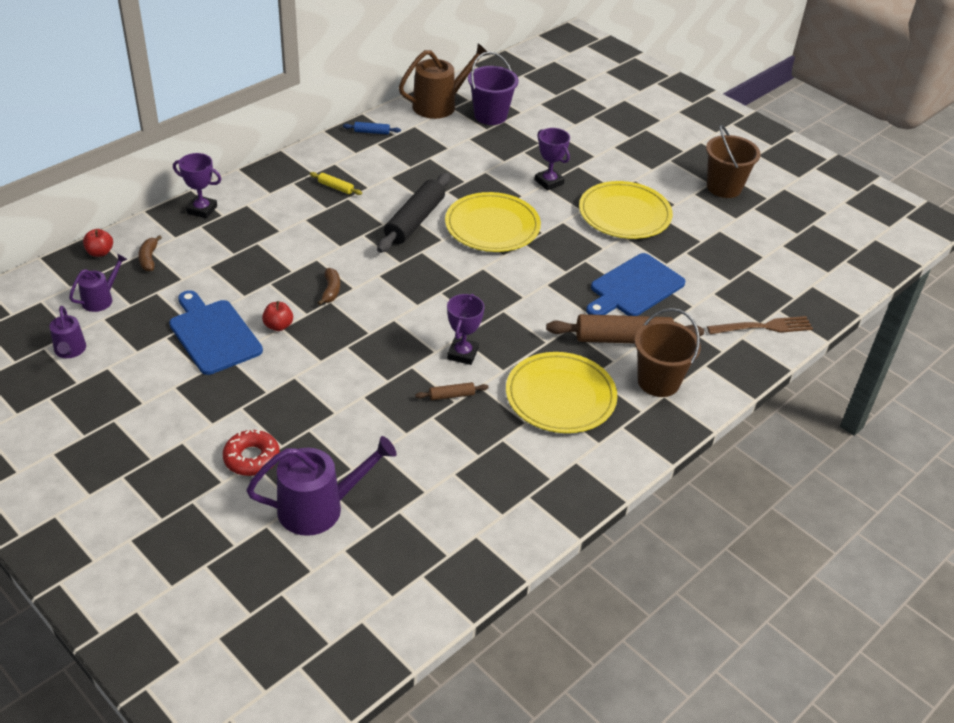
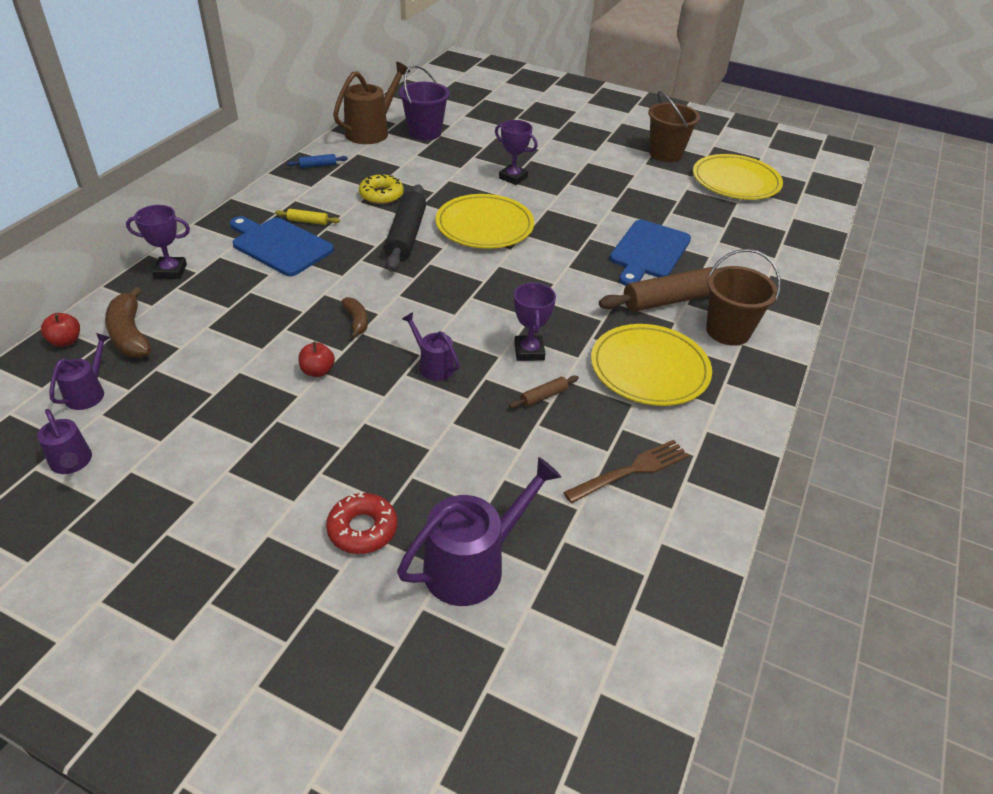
camera: 20 degrees left, 0 degrees up
(149, 258) = (130, 334): brown banana -> brown banana, size x1.70
(213, 334) = (246, 399): blue cutting board -> blue cutting board (280, 245)
(374, 345) = (433, 366): none -> purple watering can
(414, 174) = (381, 195): none -> yellow donut
(624, 214) = (597, 191): yellow plate -> yellow plate (736, 181)
(764, 327) = (781, 260): brown fork -> brown fork (631, 470)

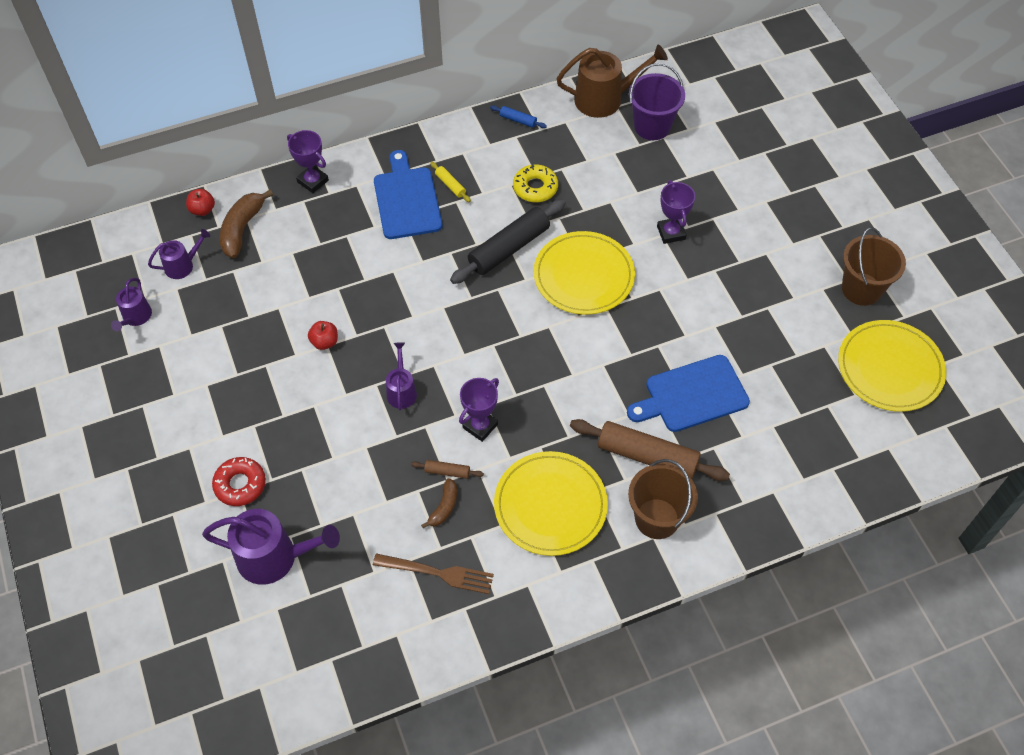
camera: 45 degrees right, 15 degrees up
(356, 321) = (390, 313): brown banana -> brown banana (444, 507)

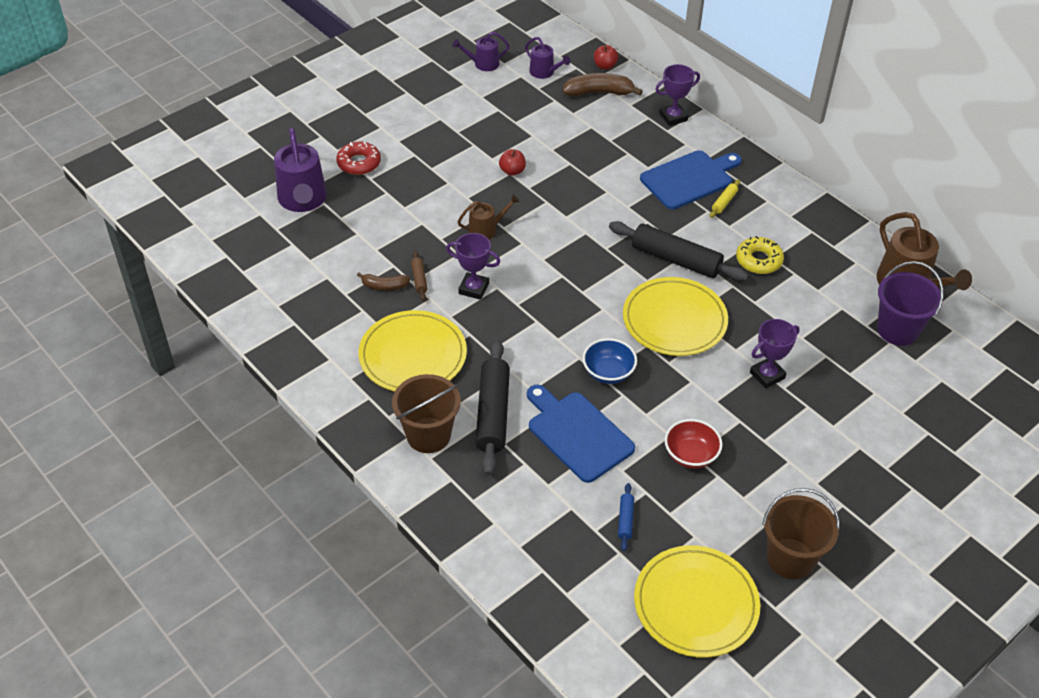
camera: 70 degrees right, 10 degrees down
(313, 181) = (673, 117): purple trophy -> purple trophy turned 45 degrees clockwise
(401, 391) = (486, 230): purple watering can -> brown watering can
(438, 573) = (321, 299): brown fork -> none
(518, 120) = (833, 228): blue rolling pin -> blue rolling pin (625, 520)
(628, 348) = (608, 373): none -> blue bowl
(647, 456) = (493, 413): brown rolling pin -> black rolling pin
(740, 318) = (690, 455): none -> red bowl

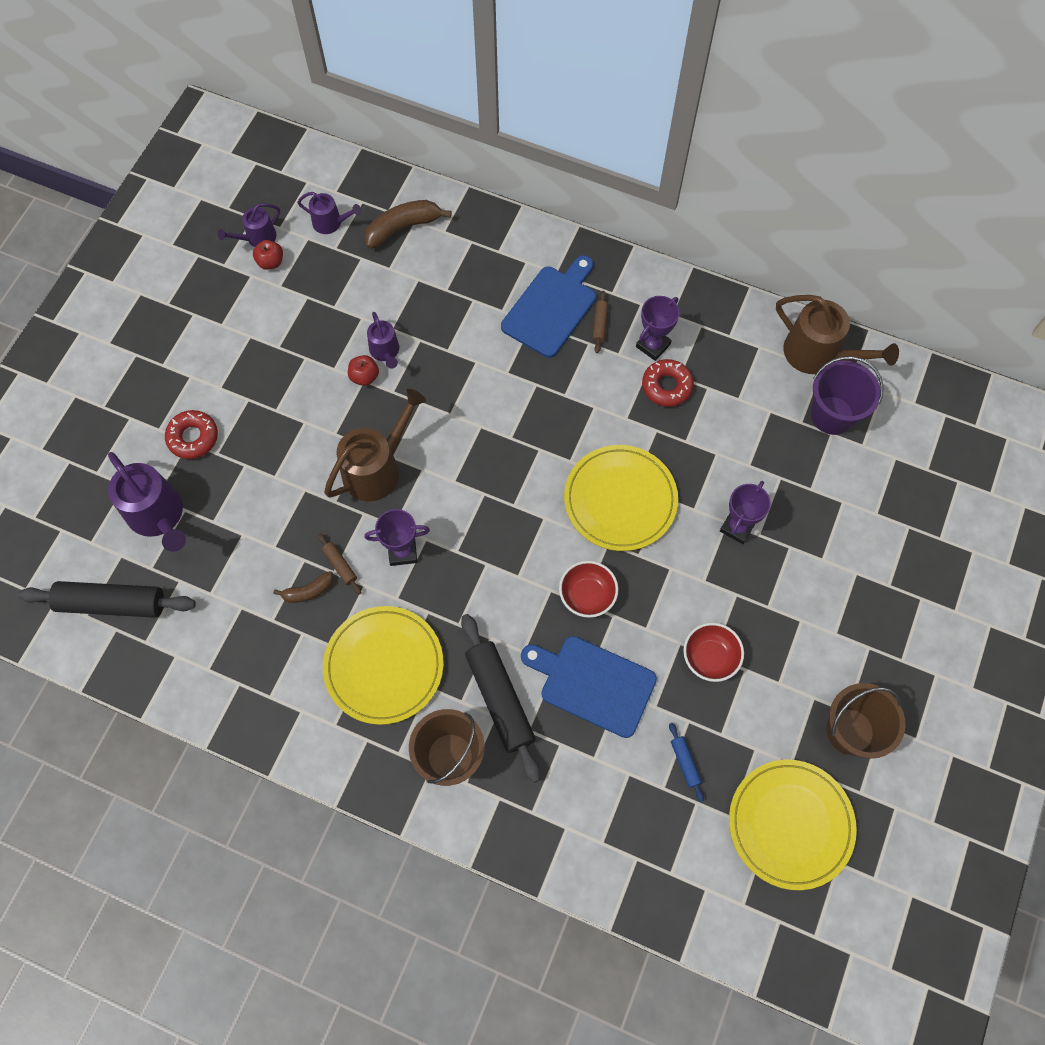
camera: 25 degrees left, 20 degrees up
(486, 230) = (377, 468): brown watering can -> brown watering can, size x1.80
(538, 161) = (385, 351): none -> purple watering can
(605, 66) = (391, 187): red apple -> red apple (271, 262)
(608, 373) = (587, 595): blue bowl -> red bowl
(673, 117) = (496, 230): purple trophy -> purple trophy (653, 345)
(676, 260) = (586, 422): black rolling pin -> black rolling pin (112, 604)
(724, 202) = (600, 324): yellow rolling pin -> brown rolling pin
(758, 260) = (666, 386): yellow donut -> red donut

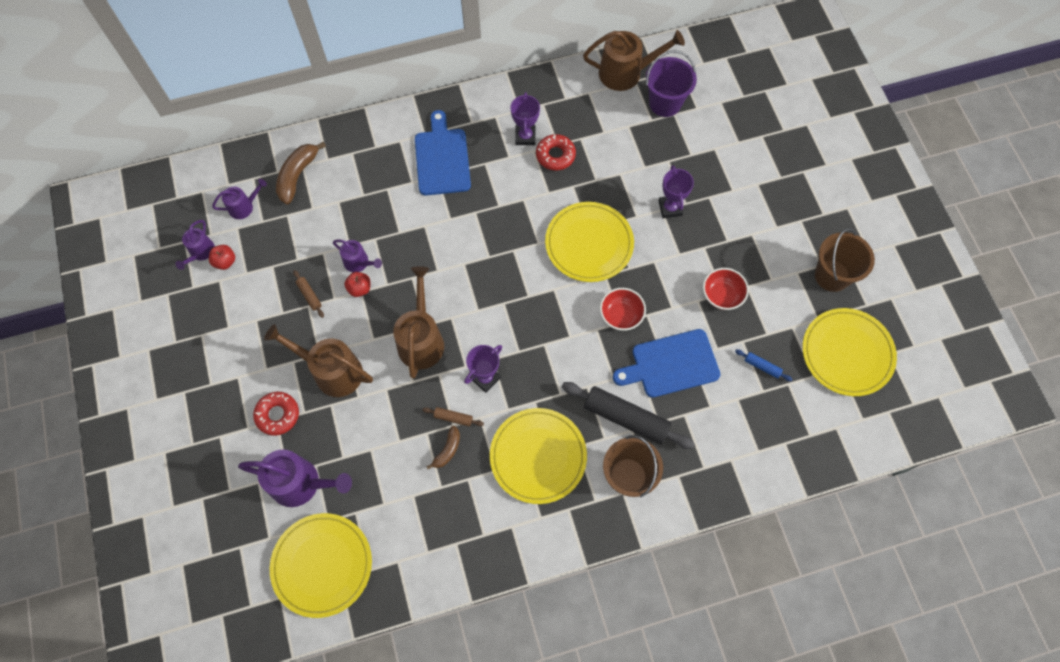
camera: 40 degrees left, 0 degrees up
(112, 604) = (322, 565): black rolling pin -> yellow plate
(273, 435) = (332, 371): none -> brown watering can
(600, 324) = (481, 147): brown rolling pin -> brown rolling pin (309, 295)

